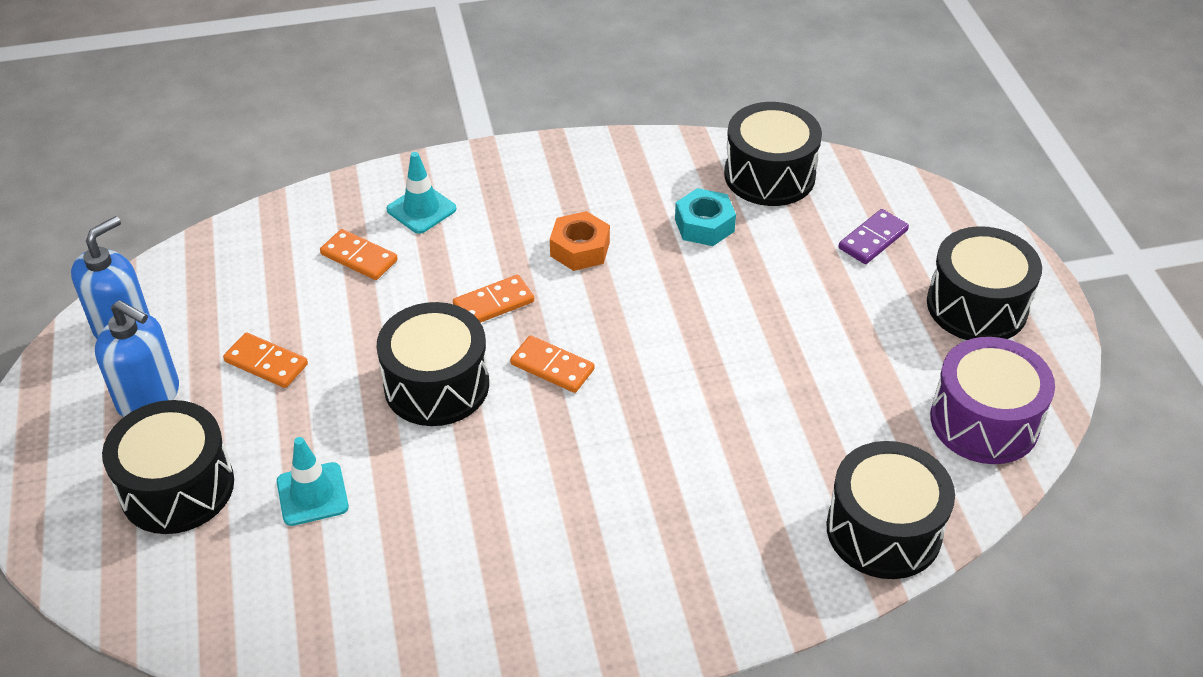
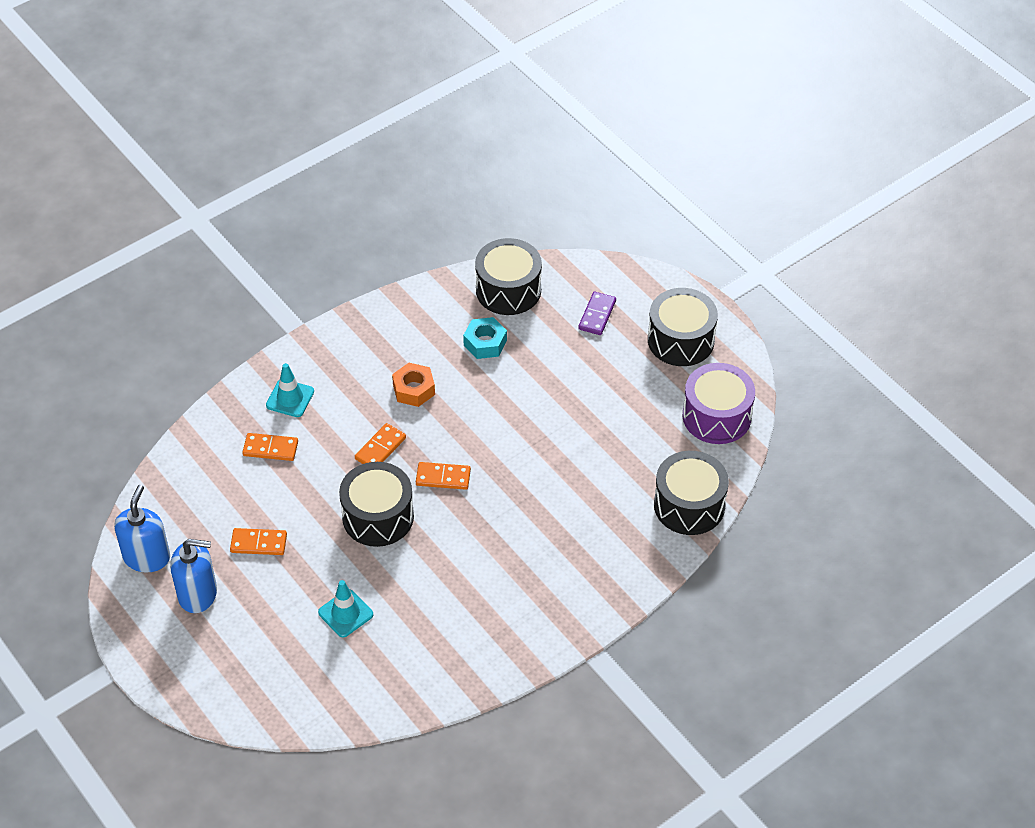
camera: 25 degrees left, 5 degrees up
(177, 487) = (259, 642): black drum -> none

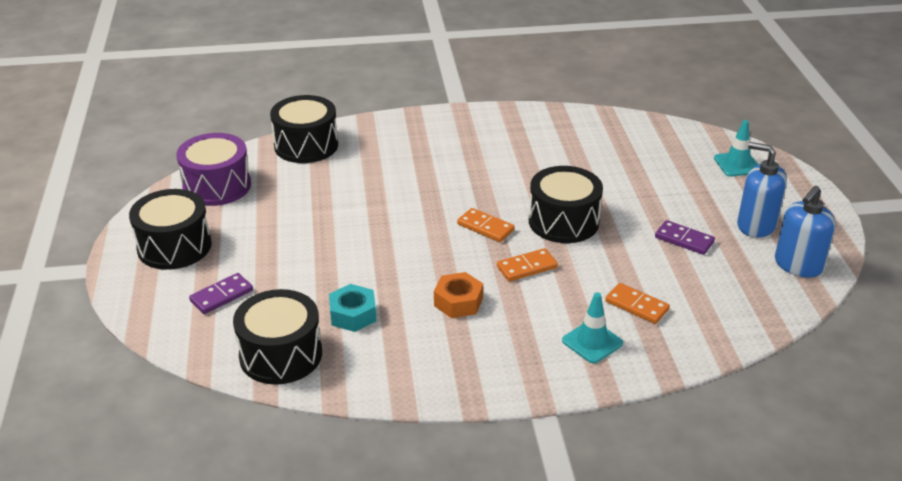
camera: 150 degrees left, 15 degrees down
(258, 543) = (684, 240): orange domino -> purple domino
(345, 613) = (630, 175): turquoise traffic cone -> turquoise traffic cone (737, 164)

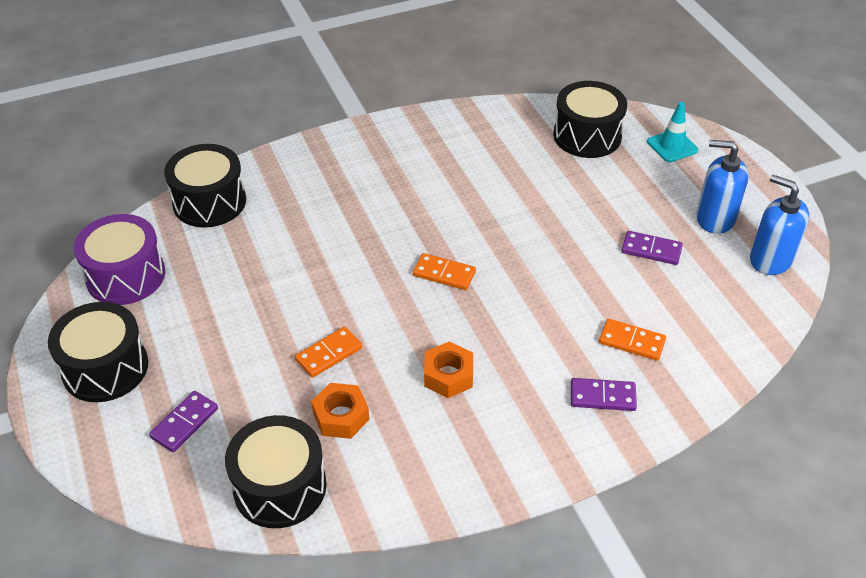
camera: 15 degrees left, 10 degrees up
(353, 314) = (341, 416): turquoise nut -> orange nut
(527, 267) = (504, 316): orange domino -> orange domino (328, 354)
(563, 221) = (523, 250): black drum -> black drum (587, 136)
(592, 342) = (602, 397): turquoise traffic cone -> purple domino
(798, 265) = (770, 259): blue soap dispenser -> blue soap dispenser turned 105 degrees clockwise

